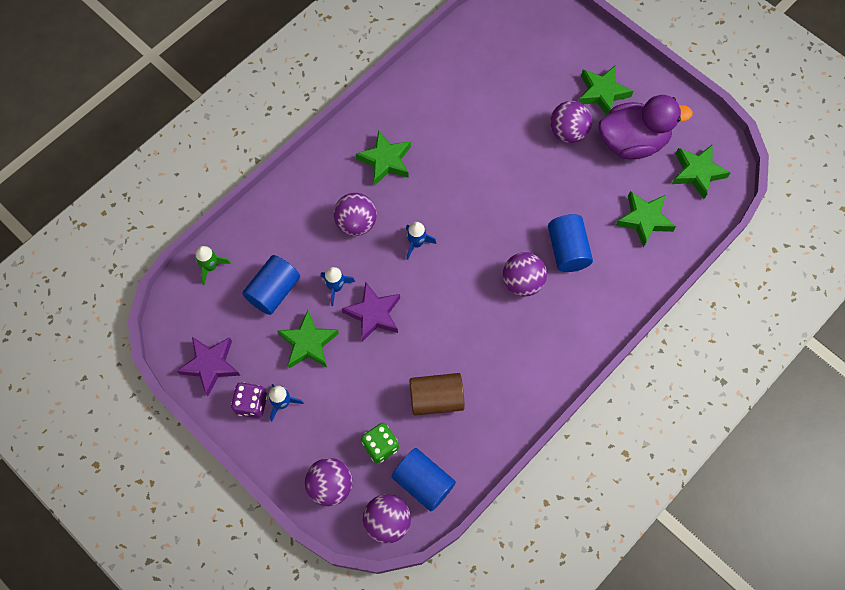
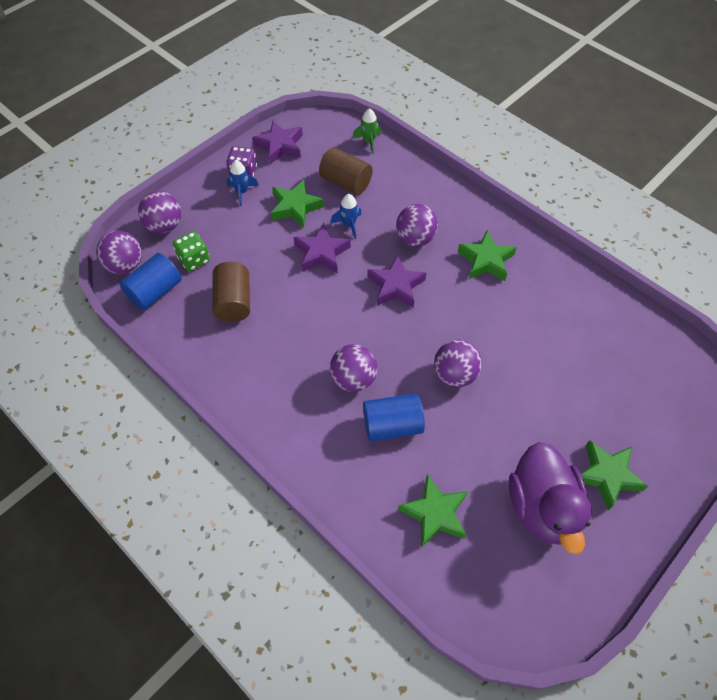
camera: 90 degrees right, 10 degrees down
(274, 291) = (346, 182): blue cylinder -> brown cylinder
(416, 243) = (396, 286): blue rocket -> purple star
(568, 132) = (545, 433): purple ball -> purple ball (455, 374)
(697, 173) = (507, 588): green star -> none

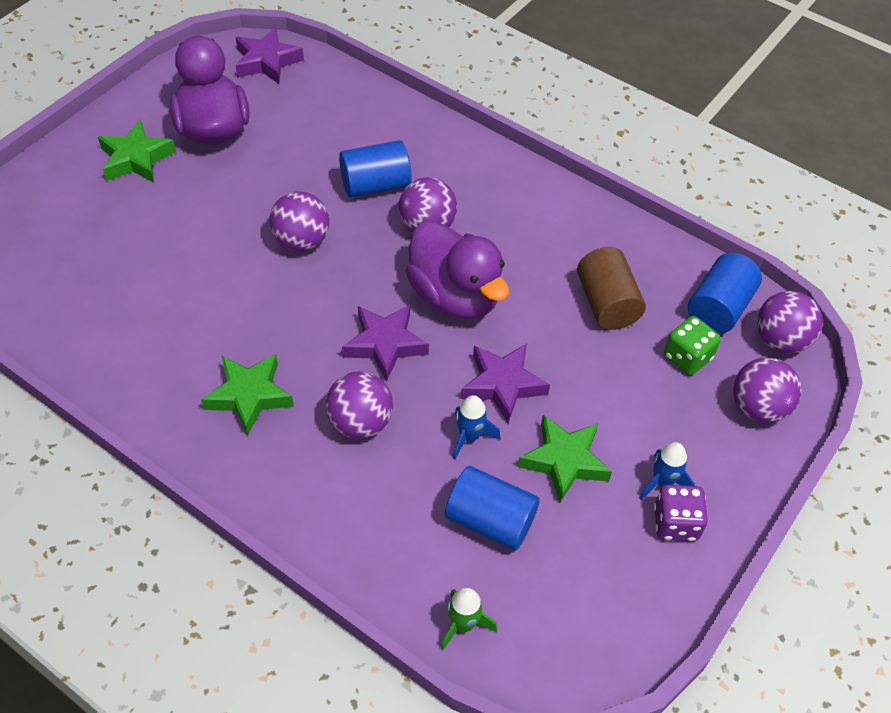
camera: 170 degrees right, 5 degrees down
(280, 146) = (631, 593): purple star -> purple star (267, 61)
(342, 317) = (455, 296): none -> purple duck
(346, 182) = (490, 520): brown cylinder -> blue cylinder
(434, 513) = (325, 117): green star -> none

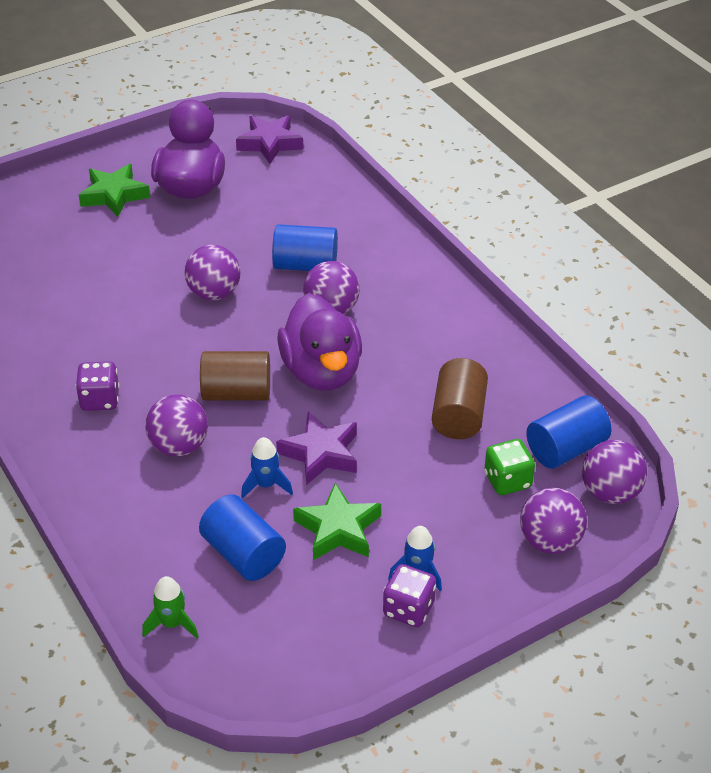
camera: 25 degrees right, 10 degrees down
(249, 396) = (100, 400): green star -> purple dice
(385, 344) = (237, 393): purple star -> brown cylinder

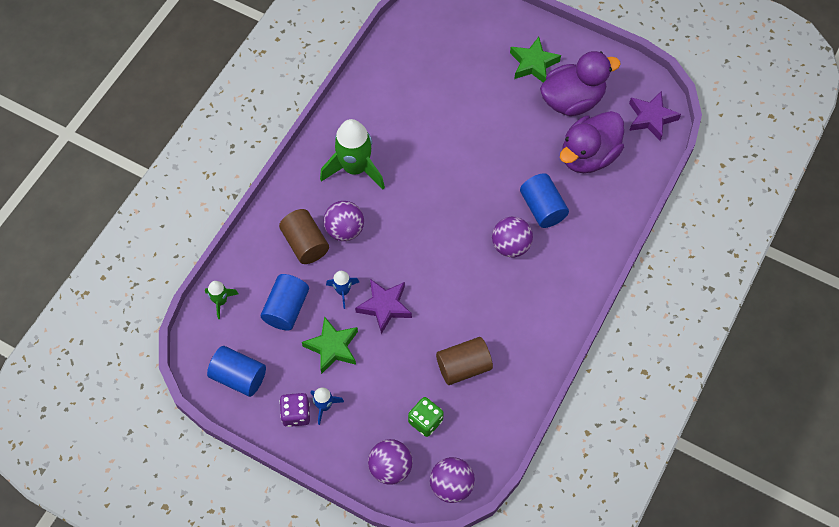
camera: 60 degrees right, 20 degrees up
(100, 400) = (355, 168): purple dice -> green rocket
(214, 293) = (481, 173): purple ball -> none
(237, 393) = (405, 234): brown cylinder -> brown cylinder (305, 243)
(322, 372) = (452, 270): purple duck -> purple duck (588, 156)
(566, 449) = (473, 443): blue cylinder -> blue cylinder (239, 377)

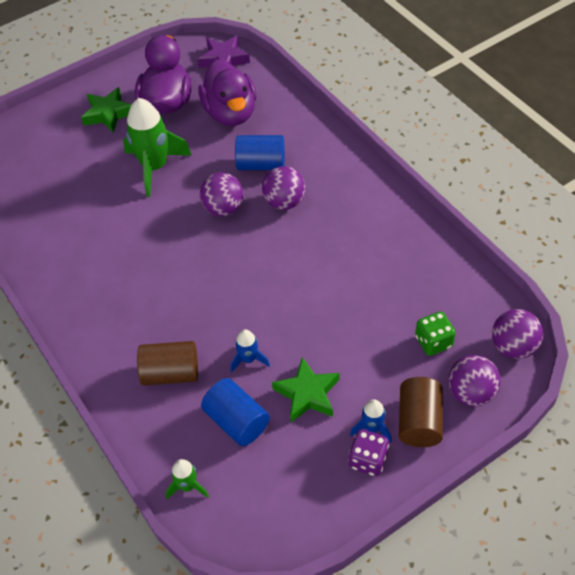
camera: 60 degrees left, 10 degrees down
(239, 377) = (292, 503): blue cylinder -> none
(345, 230) = (178, 330): purple ball -> purple ball (223, 208)
(355, 168) = (114, 294): green rocket -> green rocket (155, 167)
(384, 307) = (288, 328): purple star -> none
(463, 367) = (391, 287): brown cylinder -> brown cylinder (419, 421)

